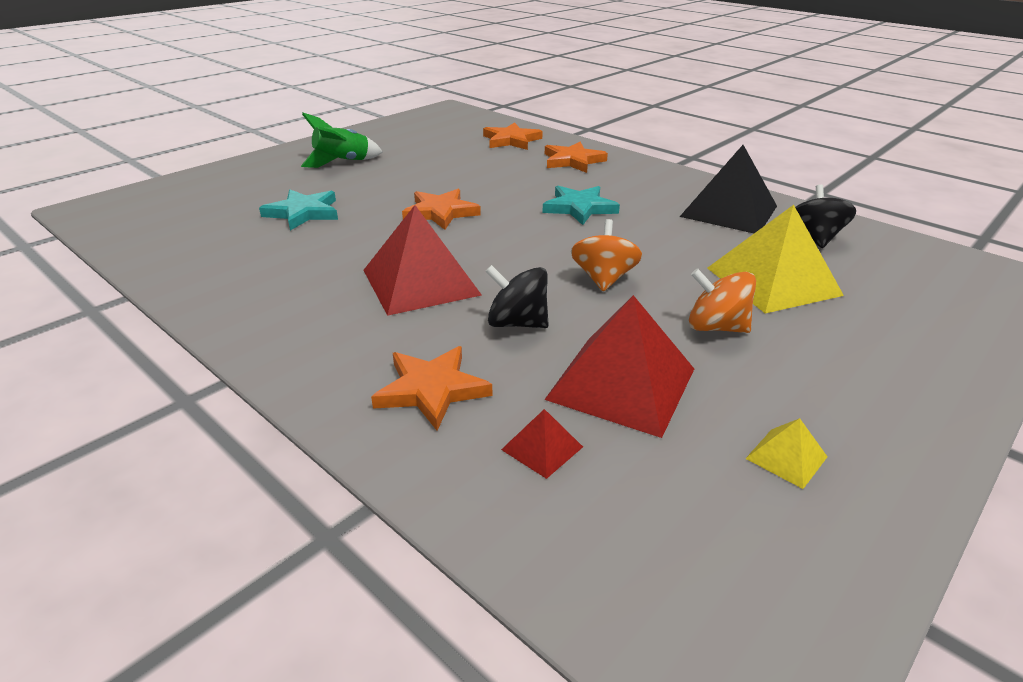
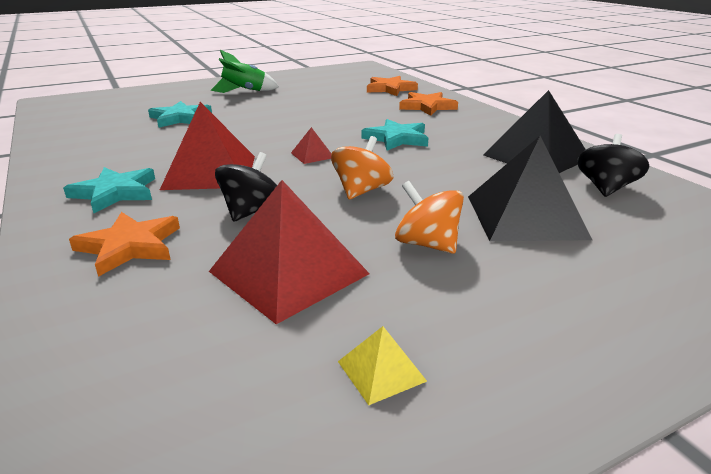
camera: 20 degrees right, 5 degrees down
(338, 328) = (115, 192): none -> turquoise star
(440, 212) = (279, 129): orange star -> none
(517, 323) = (251, 211): black spinning top -> black spinning top turned 75 degrees clockwise
(542, 448) = (163, 308): red pyramid -> red pyramid (312, 155)
(773, 281) = (525, 216): yellow pyramid -> black pyramid

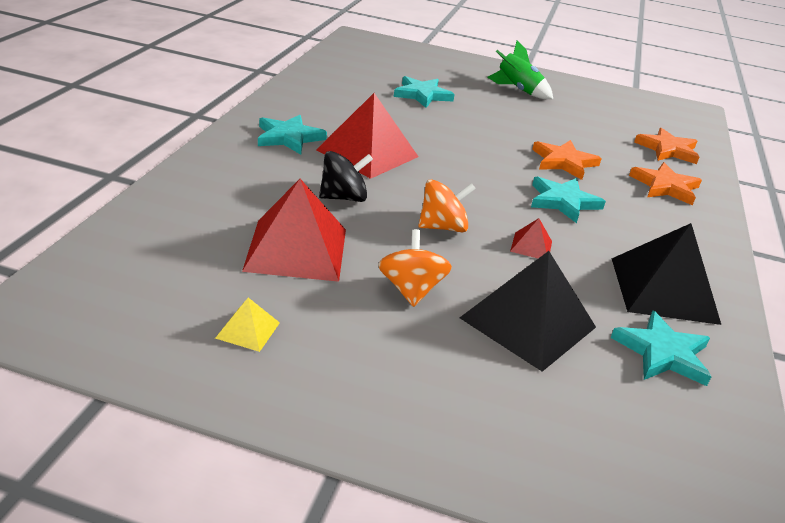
camera: 40 degrees right, 5 degrees up
(129, 246) = (244, 179): orange star -> orange star (564, 162)
(312, 155) = (462, 178): red pyramid -> red pyramid (531, 246)
(606, 188) = (662, 353): black spinning top -> turquoise star

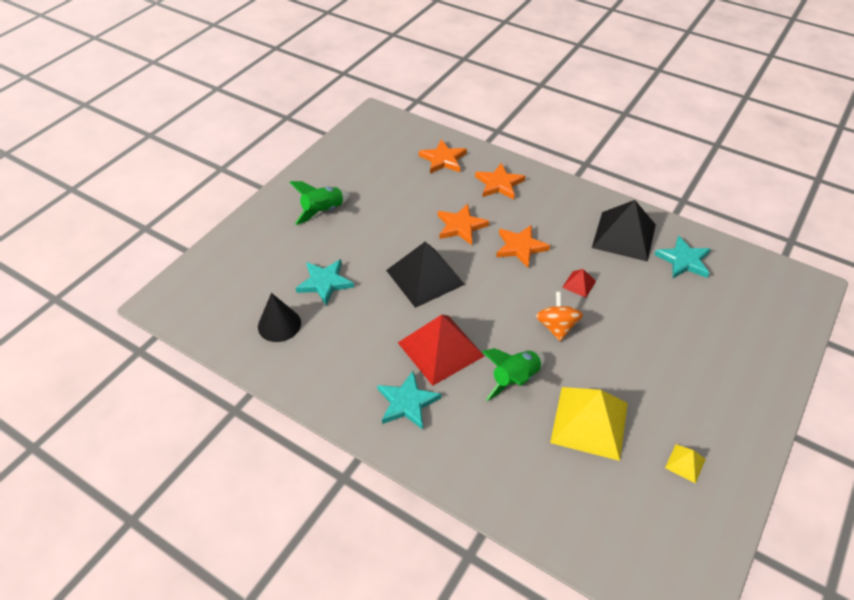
camera: 70 degrees left, 15 degrees up
(296, 249) = (589, 422): red pyramid -> yellow pyramid
(343, 197) = (515, 379): black spinning top -> green rocket
(358, 79) = (279, 324): none -> black cone
(411, 290) = (634, 363): orange spinning top -> none
(528, 322) = (662, 312): black pyramid -> black pyramid (425, 277)
(563, 201) = (520, 247): turquoise star -> orange star

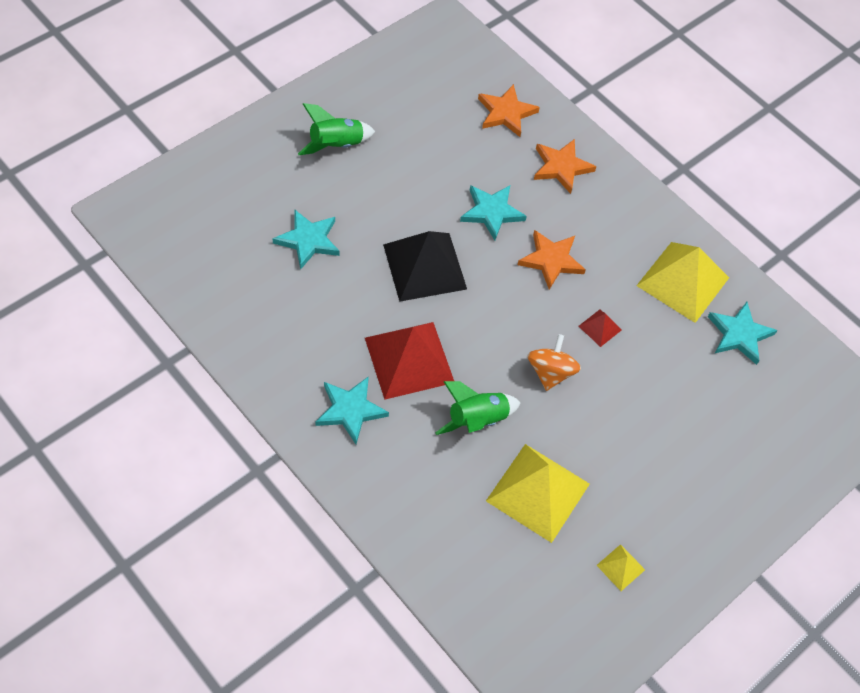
camera: 10 degrees right, 10 degrees up
(279, 324) = (242, 277): black cone -> none
(461, 226) = (491, 212): orange star -> turquoise star
(624, 236) = (683, 281): black pyramid -> yellow pyramid

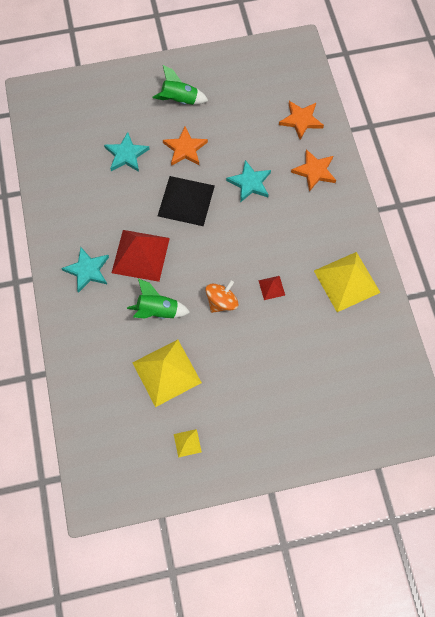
camera: 35 degrees right, 10 degrees up
(551, 260) = (268, 230): orange star -> orange star (185, 149)
(739, 334) = (362, 333): turquoise star -> none

